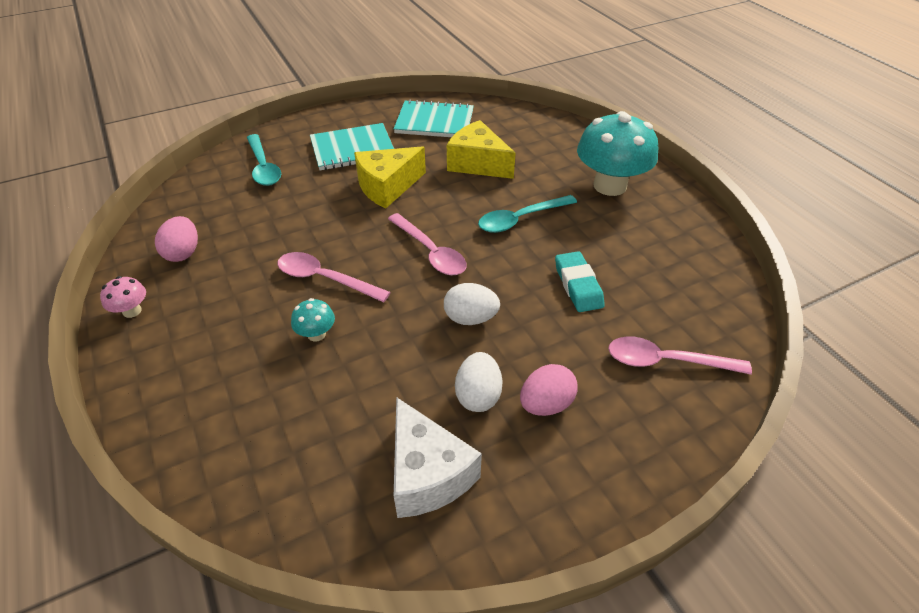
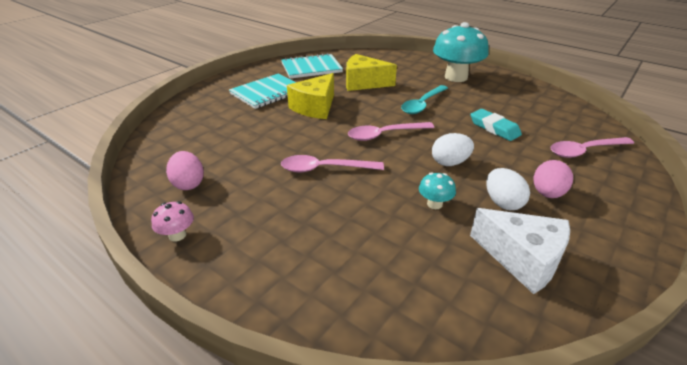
camera: 25 degrees left, 10 degrees down
(263, 167) = (206, 116): turquoise spoon -> none
(316, 334) = (353, 203): turquoise mushroom -> turquoise mushroom (434, 204)
(431, 252) = (384, 135): pink spoon -> pink spoon turned 135 degrees clockwise

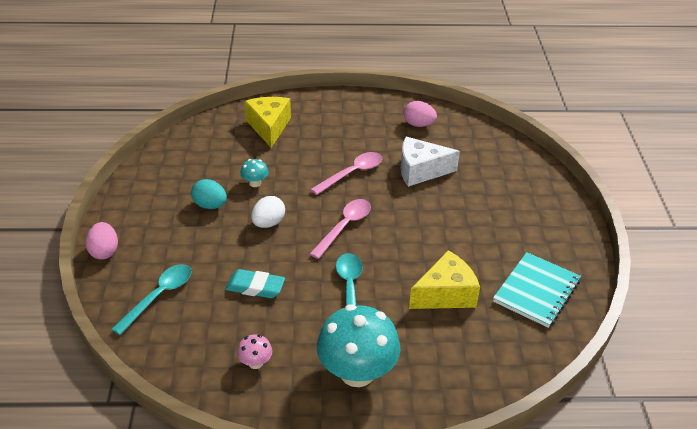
camera: 140 degrees right, 5 degrees up
(177, 235) = (376, 103): pink mushroom -> pink mushroom (255, 363)
(267, 92) = (510, 224): turquoise notebook -> none
(315, 107) = (441, 229): yellow cheese -> yellow cheese (269, 127)
(502, 203) = (210, 205): white egg -> turquoise egg
(522, 259) = (183, 173): white cheese -> white cheese (420, 171)
(547, 193) = (181, 229): pink egg -> pink egg (104, 251)
(584, 151) = (159, 296): pink spoon -> turquoise spoon

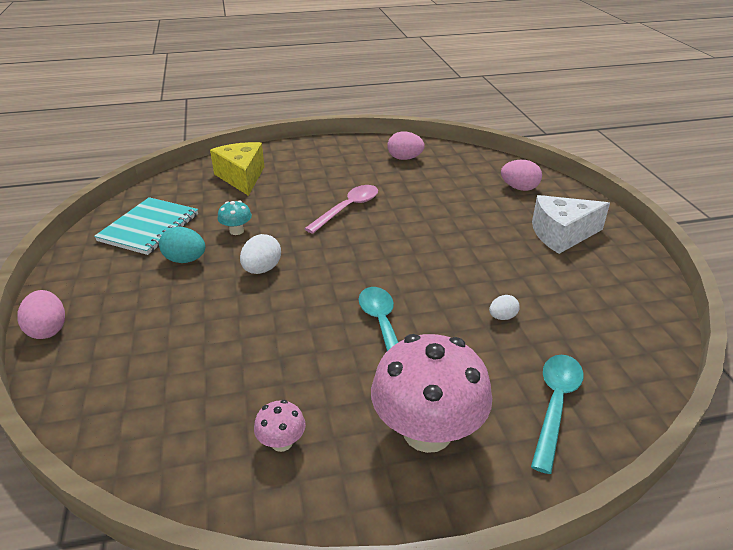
camera: 10 degrees left, 5 degrees down
(159, 296) = (129, 374): turquoise spoon -> turquoise spoon (555, 404)
(255, 287) = (260, 344): turquoise eraser -> none
(345, 226) = (355, 261): pink spoon -> none
(357, 372) = (427, 432): turquoise mushroom -> pink mushroom
(420, 171) = (423, 198): white cheese -> white cheese (562, 235)
(445, 294) = (502, 317): yellow cheese -> white egg
(511, 172) = (519, 188): none -> pink egg
(536, 291) = (605, 298): turquoise notebook -> turquoise notebook (149, 228)

